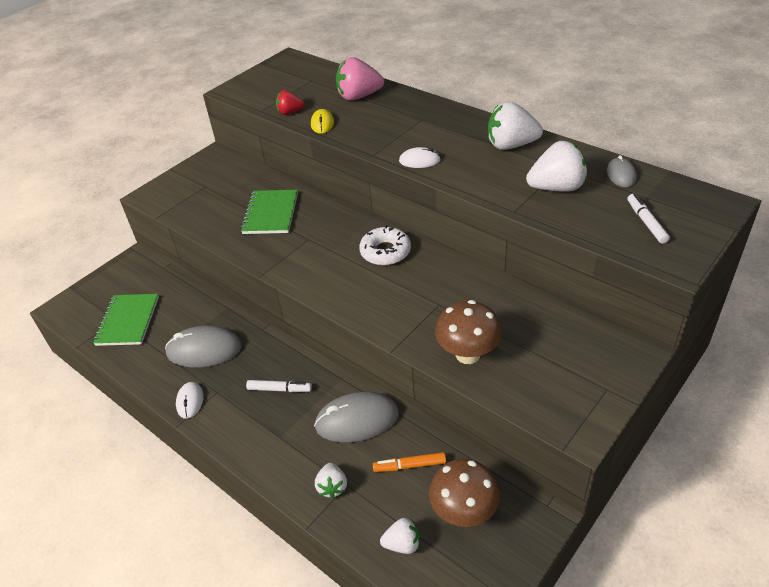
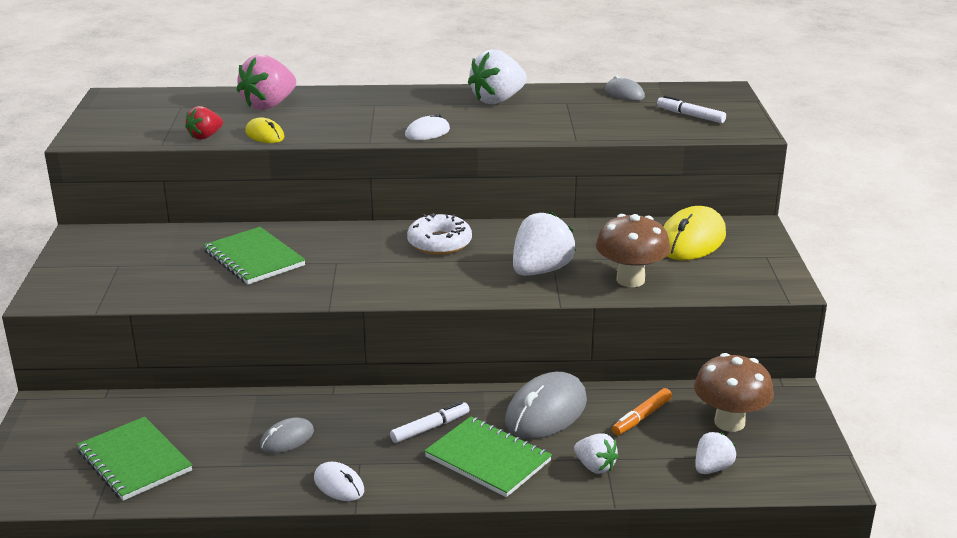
camera: 45 degrees left, 15 degrees down
(204, 350) = (287, 439): grey mouse -> grey mouse, size x0.54
(281, 436) = (488, 459): none -> green notebook
(556, 188) = (586, 115): white strawberry -> white strawberry (540, 271)
(565, 339) = (691, 240): none -> yellow mouse

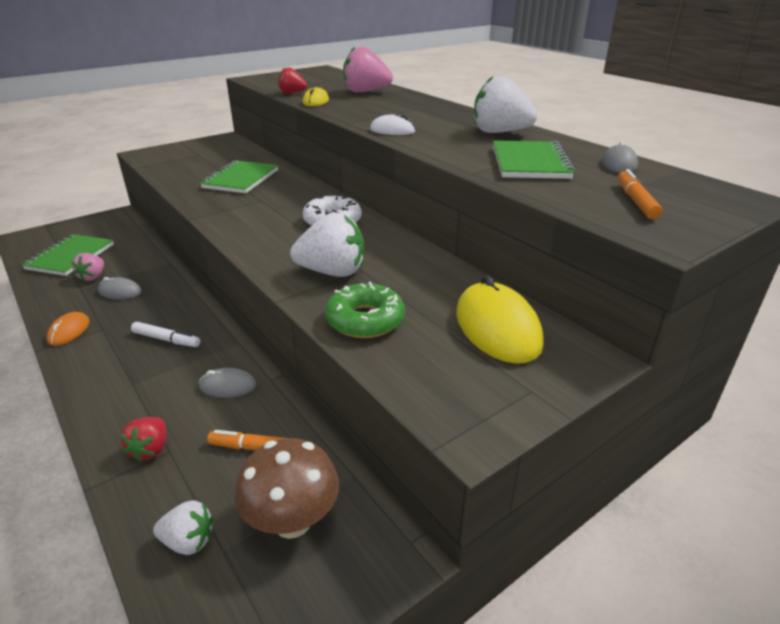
camera: 55 degrees right, 5 degrees up
(220, 452) = (93, 277): none -> pink strawberry
(339, 485) = (69, 331): white mouse -> orange mouse
(488, 459) = (134, 383): green notebook -> green notebook (529, 162)
(546, 412) = (228, 386): grey mouse -> grey mouse, size x0.54
(595, 467) = (151, 449): white strawberry -> red strawberry
(630, 280) = (365, 320): brown mushroom -> green donut
(690, 115) = (635, 201): white marker -> orange marker
(691, 240) = (497, 328): yellow mouse -> yellow mouse turned 75 degrees clockwise

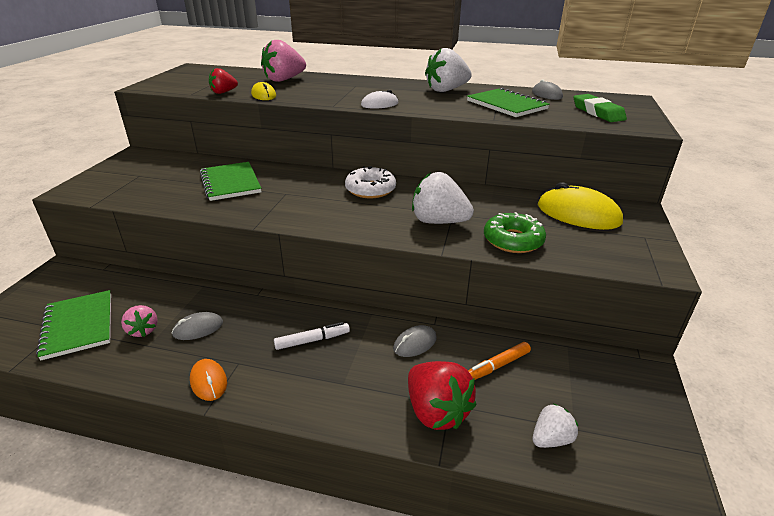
camera: 40 degrees left, 0 degrees up
(151, 449) = (436, 411): red strawberry -> red strawberry, size x1.74
(292, 521) = (580, 388): brown mushroom -> none
(332, 272) = (438, 221): white strawberry -> white strawberry turned 120 degrees counterclockwise
(635, 201) = (597, 112): orange marker -> green eraser

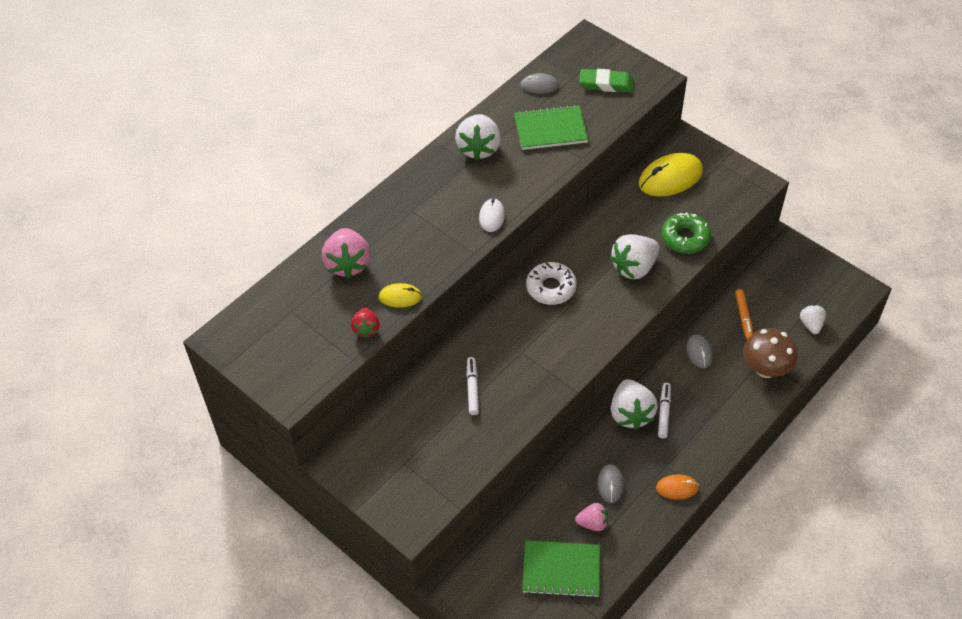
camera: 60 degrees left, 20 degrees up
(230, 183) = (472, 389): green notebook -> white marker
(298, 317) = (631, 413): none -> white strawberry
(436, 411) = (765, 369): red strawberry -> brown mushroom

